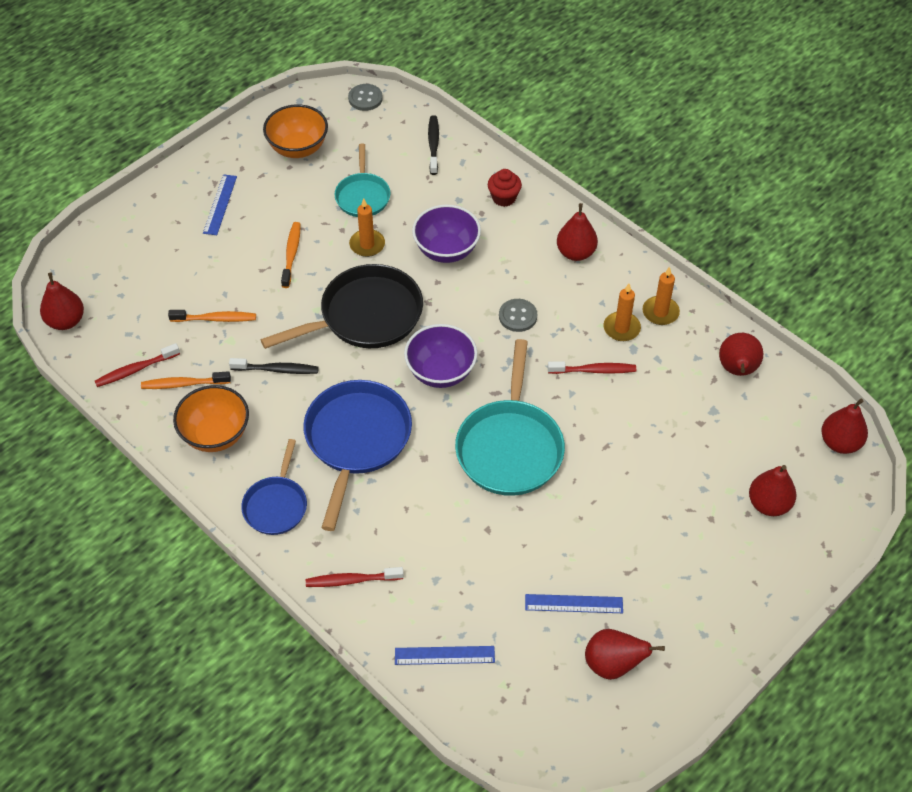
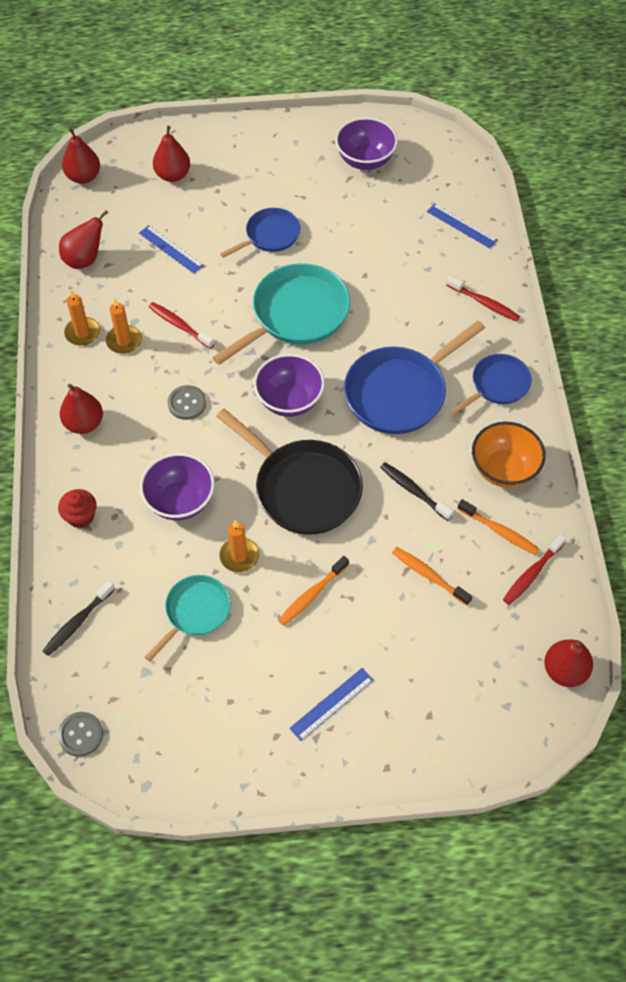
camera: 140 degrees left, 5 degrees up
(135, 370) = (532, 574): red toothbrush -> red toothbrush turned 120 degrees clockwise
(298, 148) = (202, 719): orange bowl -> none
(365, 316) = (303, 488): black pan -> black pan turned 150 degrees counterclockwise
(574, 603) = (354, 202): blue ruler -> blue ruler (171, 249)
(612, 506) = (270, 236): none -> blue pan
(613, 665) = (365, 160): red pear -> purple bowl

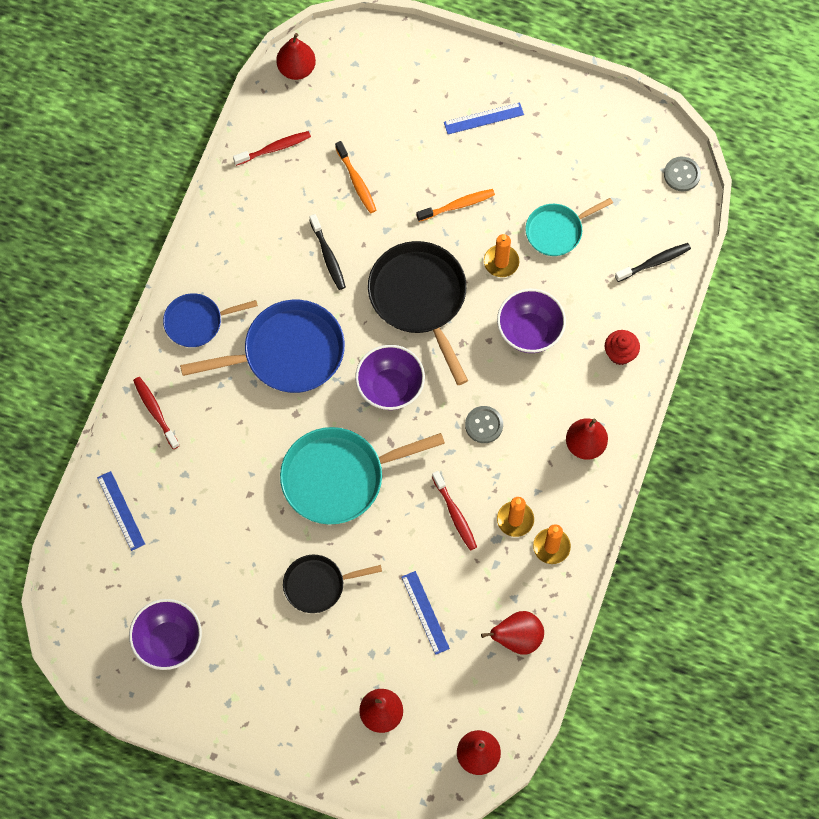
camera: 155 degrees left, 10 degrees up
(270, 236) = (318, 585): blue pan -> black pan
(499, 531) = (278, 192): orange toothbrush -> none
(504, 469) = (241, 242): orange bowl -> none

